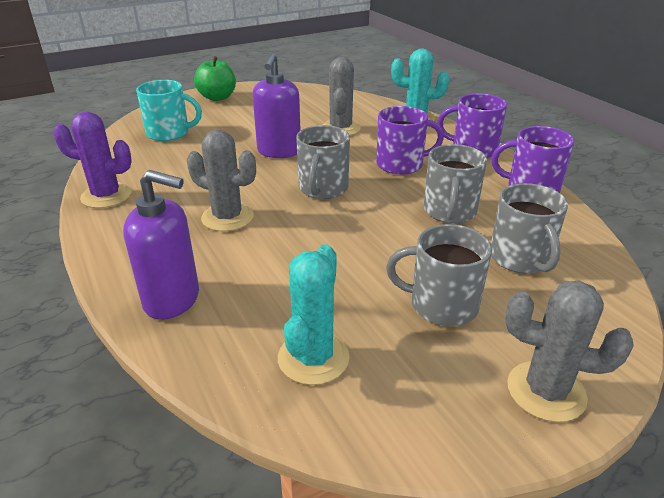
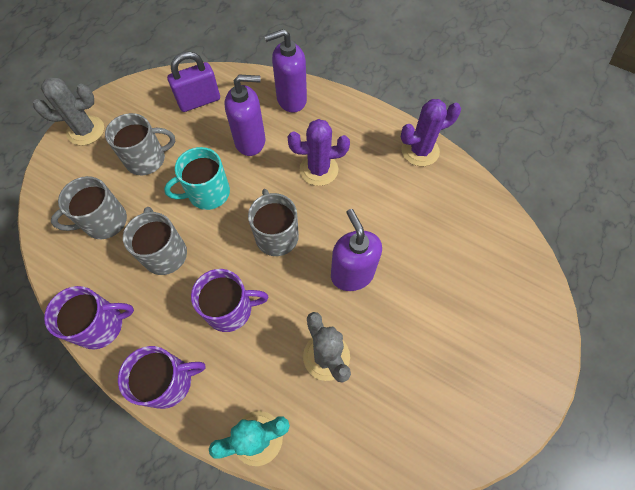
camera: 150 degrees right, 30 degrees up
(169, 133) = (477, 254): turquoise mug -> turquoise mug (208, 193)
(217, 97) = (520, 363): green apple -> none
(227, 217) = (319, 170): grey cactus -> purple cactus
(279, 272) = (250, 141): none -> purple soap dispenser
(313, 358) = (199, 101): turquoise cactus -> purple padlock
(401, 164) = (230, 309): purple mug -> purple mug turned 150 degrees counterclockwise
(520, 258) = (104, 221): grey mug -> grey mug turned 75 degrees counterclockwise

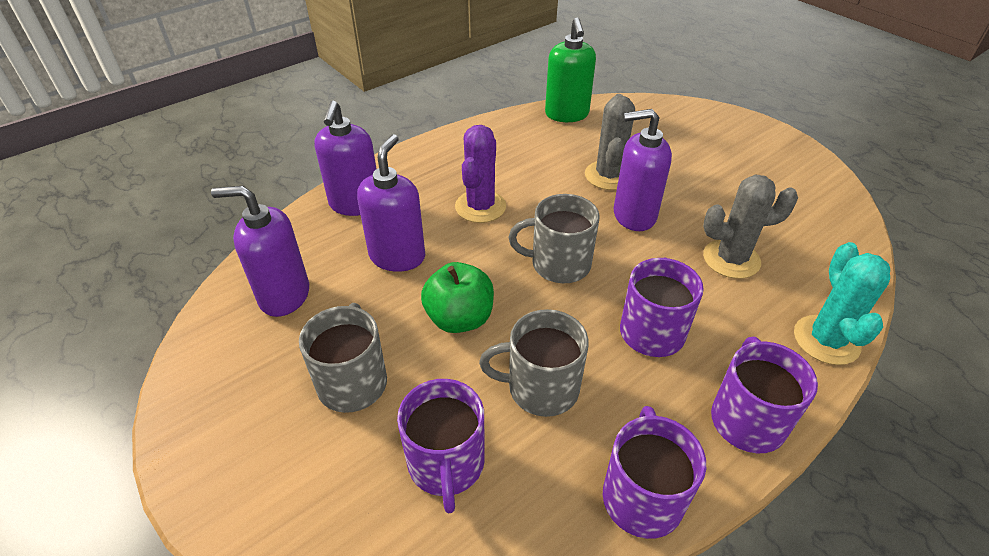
camera: 70 degrees left, 20 degrees down
(85, 130) = (226, 467): grey cactus -> grey cactus (608, 176)
(104, 221) = (446, 464): grey mug -> purple mug
(199, 101) = (284, 295): purple padlock -> purple soap dispenser
(208, 193) = (459, 318): turquoise mug -> green apple
(420, 151) = (498, 130): purple cactus -> none
(471, 192) = (567, 114): none -> green soap dispenser

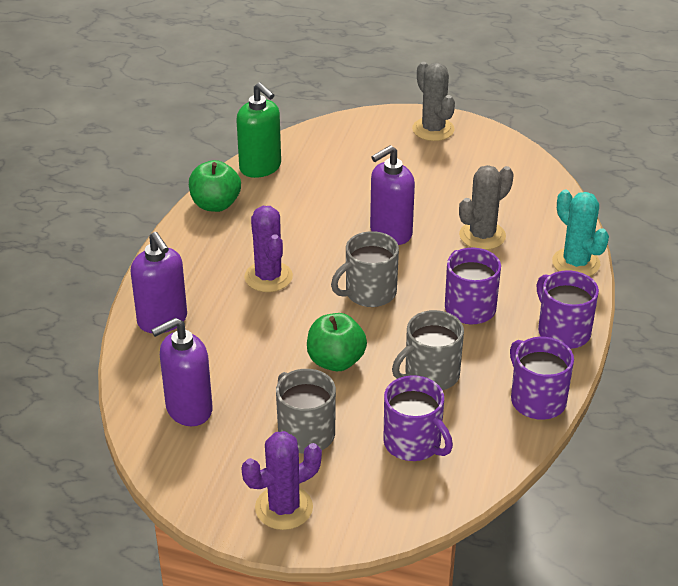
camera: 35 degrees left, 5 degrees down
(243, 459) = (284, 508): none -> purple cactus
(397, 256) = (244, 342): purple soap dispenser -> none
(499, 129) = (215, 204): none -> green apple
(608, 176) = (344, 209): grey cactus -> grey cactus (433, 129)

